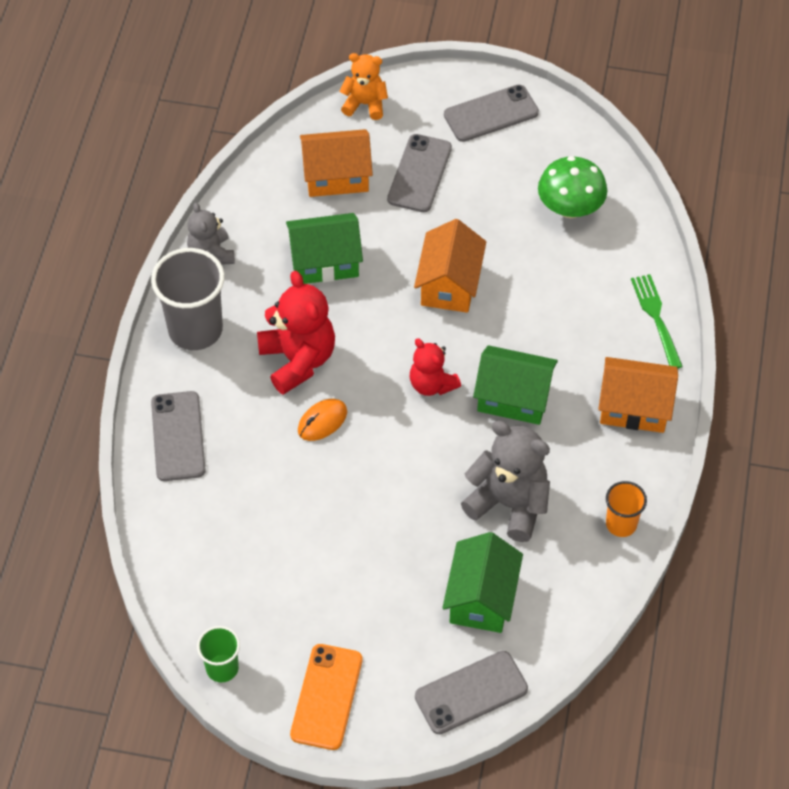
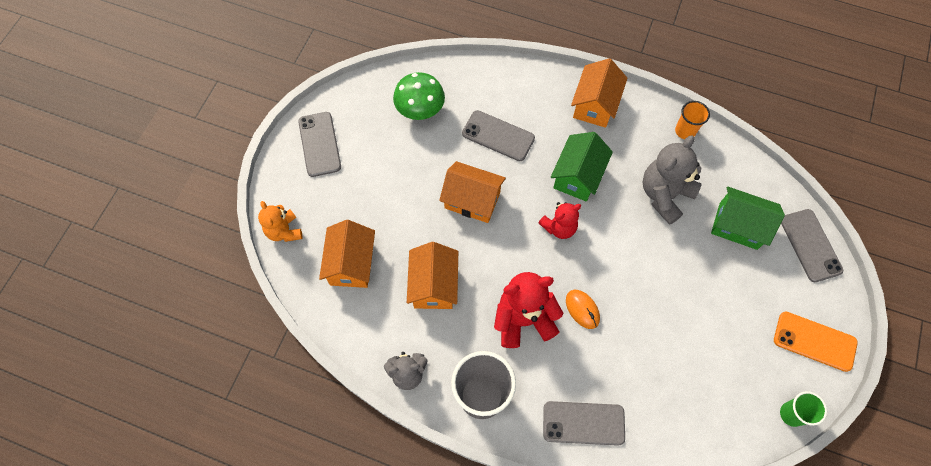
camera: 80 degrees left, 10 degrees up
(325, 262) = (434, 285): green house -> orange house
(365, 104) = (284, 231): orange teddy bear -> orange teddy bear turned 45 degrees counterclockwise
(419, 173) = (364, 203): grey phone -> grey phone (498, 136)
(656, 318) = (524, 77): green fork -> none

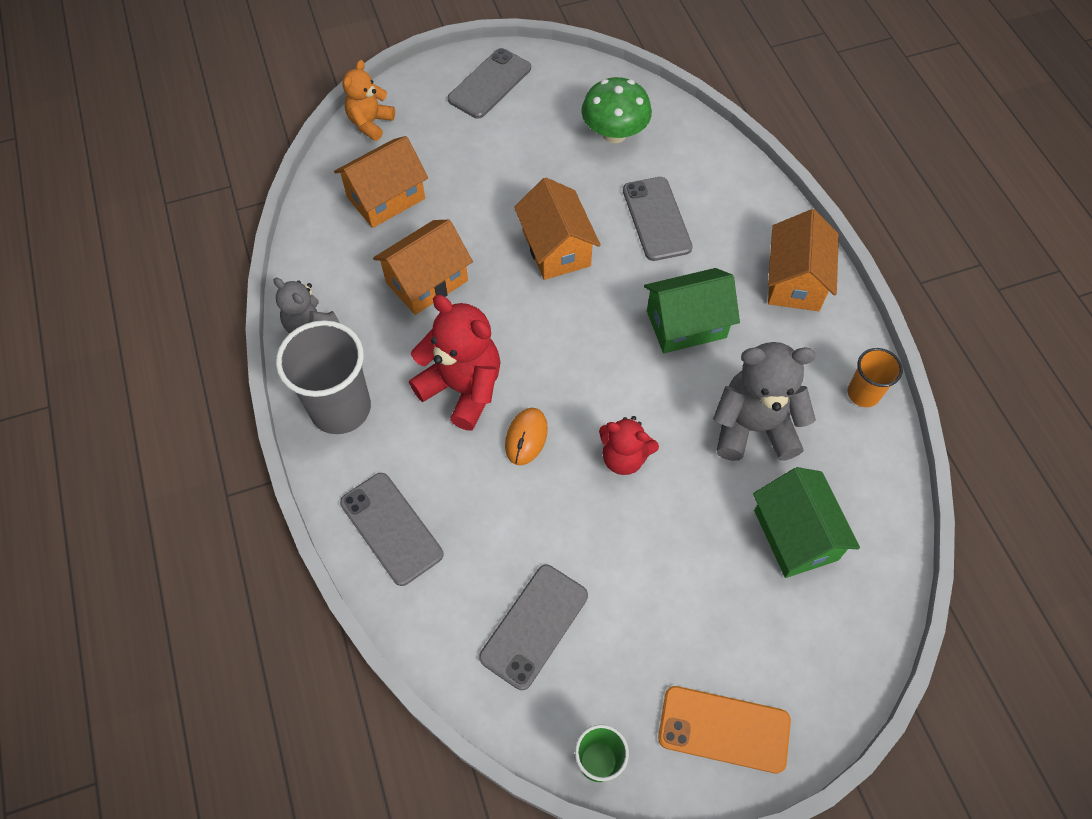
camera: 50 degrees right, 5 degrees down
(559, 227) = (604, 348): red teddy bear -> red teddy bear (624, 457)
(595, 105) = (795, 281): orange house -> orange house turned 60 degrees counterclockwise
(810, 245) = (855, 639): grey phone -> grey phone (534, 626)
(814, 341) = (724, 729): orange phone -> orange phone turned 60 degrees counterclockwise

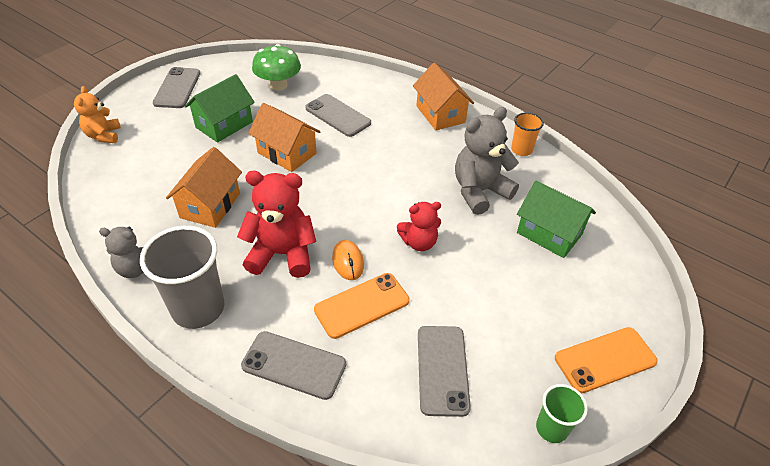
camera: 35 degrees left, 15 degrees down
(386, 198) = (145, 171): orange house -> none
(504, 500) = (362, 305): none -> orange phone
(686, 324) = (398, 158): green house -> green house (224, 125)

